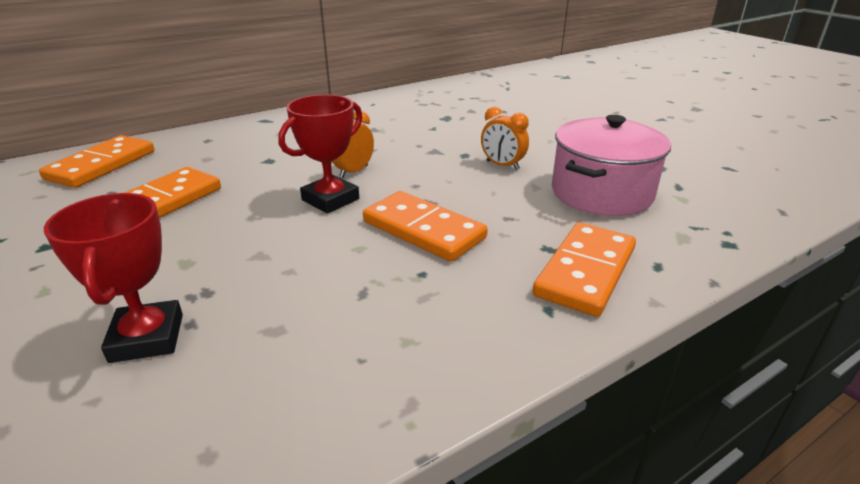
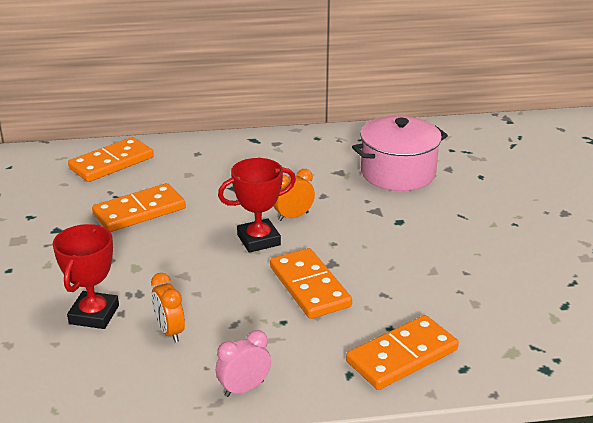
camera: 25 degrees right, 0 degrees up
(435, 371) = (244, 388): none -> pink clock
(502, 165) = (423, 241): orange clock -> orange clock (170, 331)
(601, 193) = (485, 293): pink pot -> pink pot (398, 173)

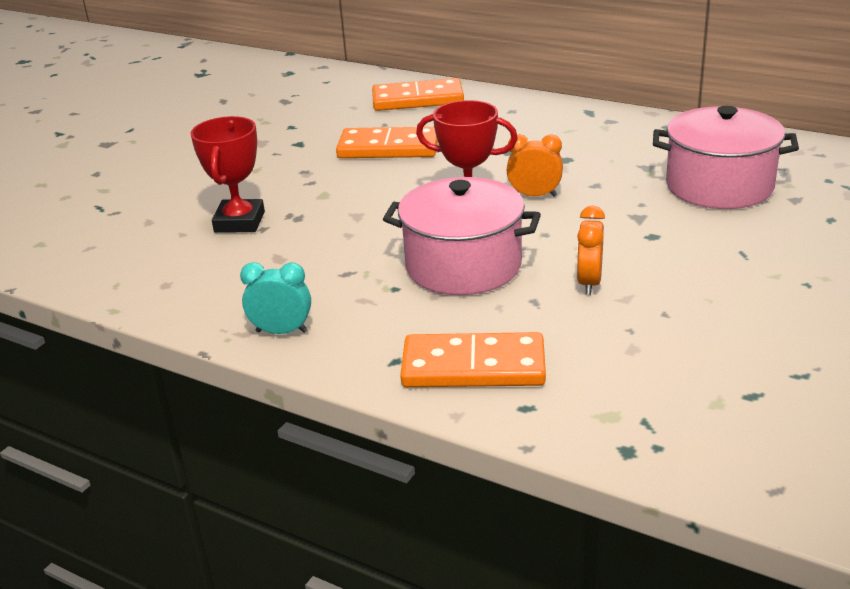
camera: 40 degrees right, 0 degrees up
(94, 315) = (239, 222): red trophy -> red trophy turned 45 degrees counterclockwise
(170, 331) = (282, 258): orange clock -> orange clock (589, 283)
(244, 388) = (281, 331): pink clock -> turquoise clock
(309, 287) = (463, 266): orange domino -> pink pot

